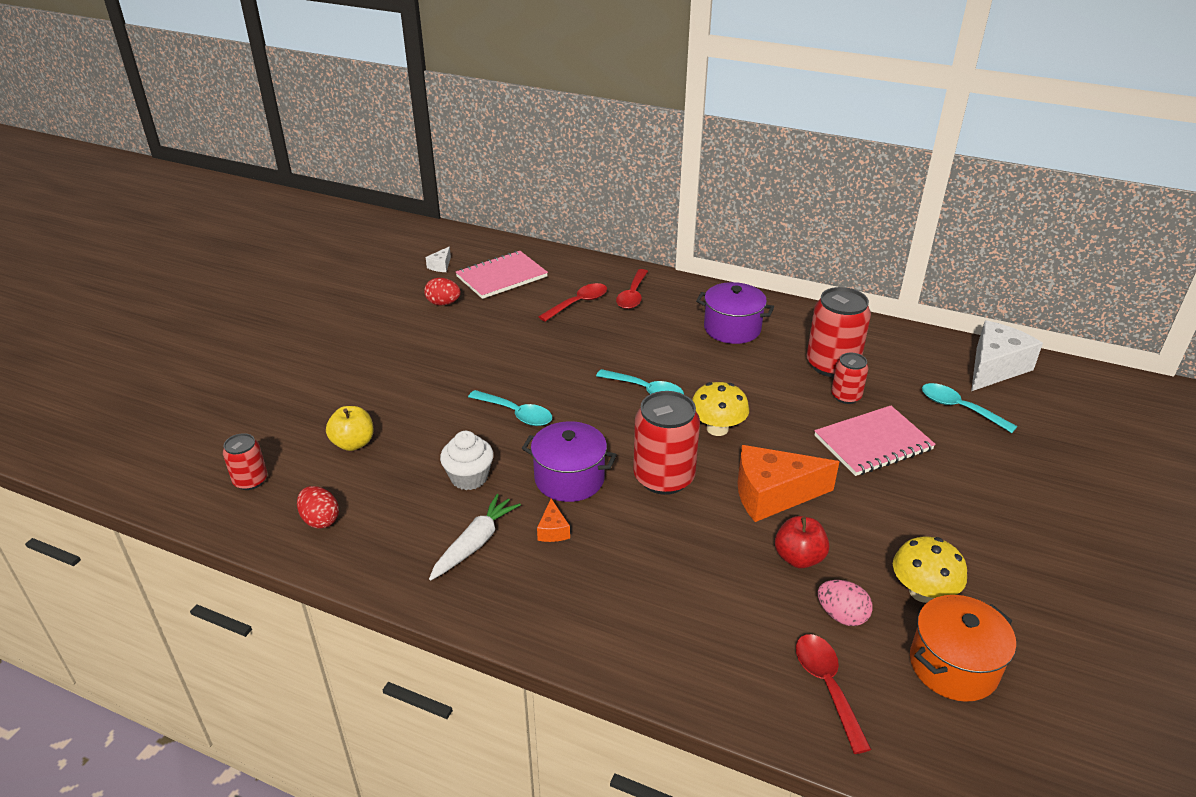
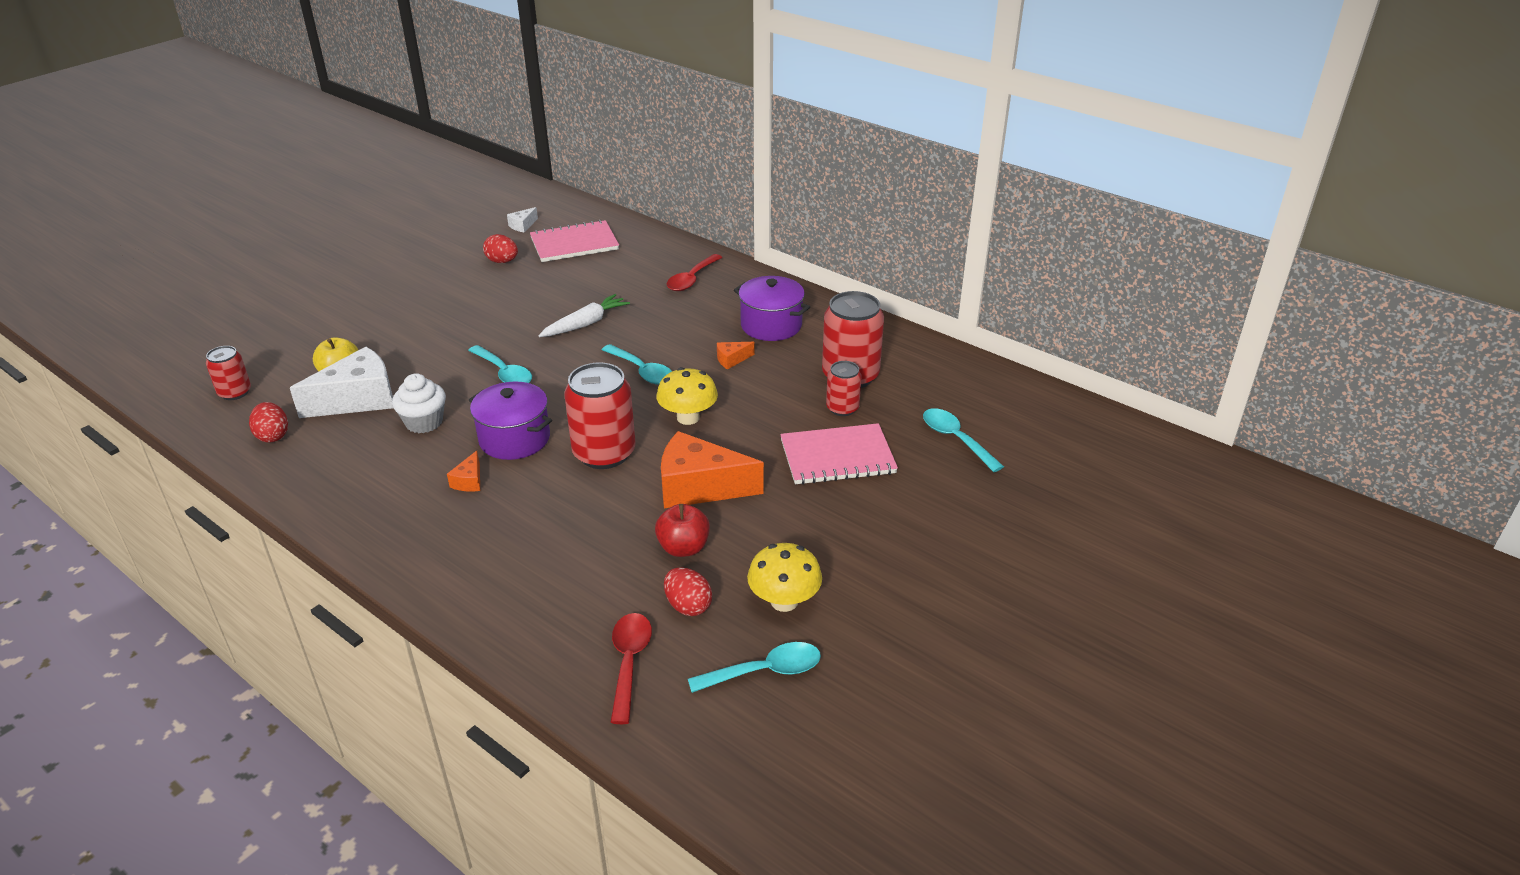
camera: 15 degrees right, 0 degrees up
(475, 543) = (392, 479): white carrot -> white carrot (585, 324)
(578, 303) = (632, 279): red spoon -> none
(719, 366) = (732, 360): none -> orange cheese
(841, 615) = (688, 606): pink egg -> red egg
(953, 666) = (765, 671): orange pot -> turquoise spoon
(994, 368) = (1027, 405): white cheese -> white cheese (358, 399)

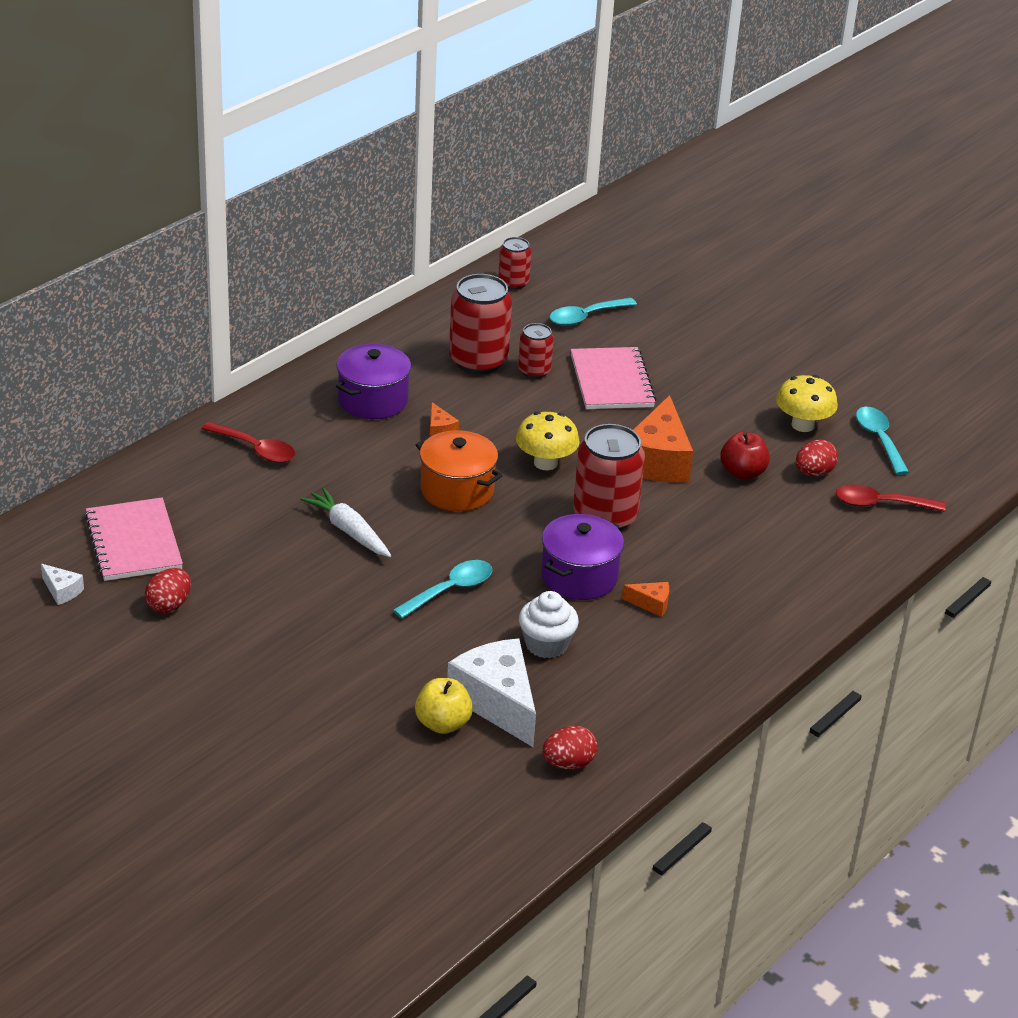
camera: 90 degrees left, 0 degrees up
(235, 392) = (474, 815): red can -> red can (513, 283)
(642, 371) = (457, 490): turquoise spoon -> orange pot

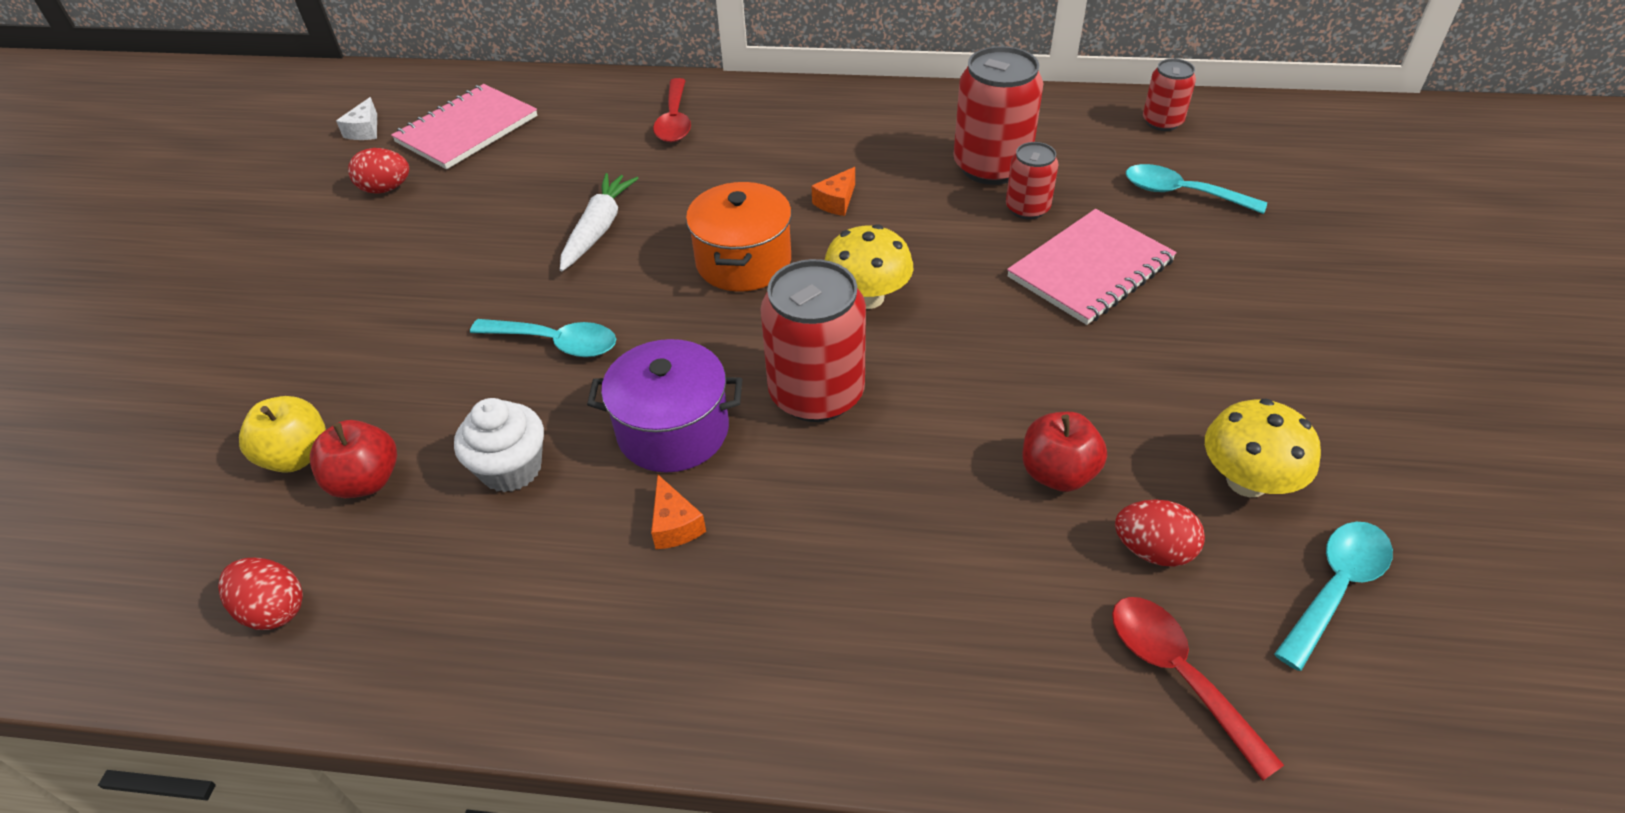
camera: 60 degrees right, 10 degrees up
(373, 400) = (834, 141): purple pot -> none
(497, 702) = (366, 481): white cheese -> red apple
(657, 460) = (983, 382): orange cheese -> none

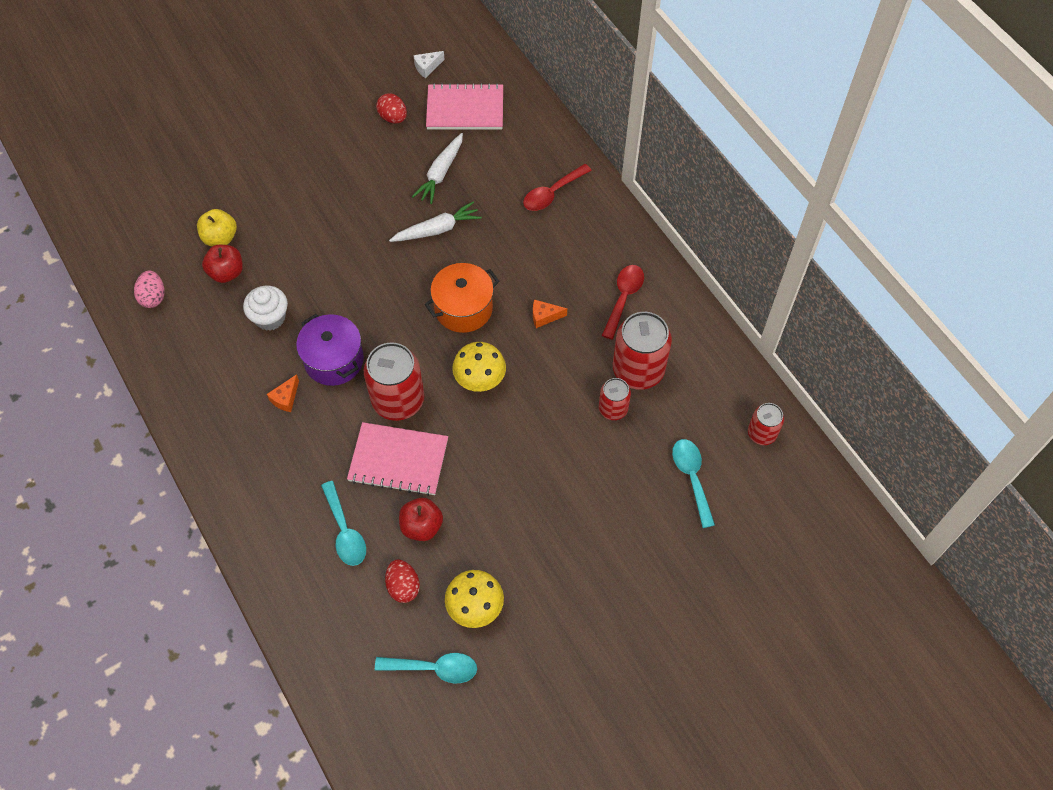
camera: 50 degrees right, 15 degrees up
(274, 609) = (153, 297): red egg -> pink egg
(523, 188) = (441, 173): none -> white carrot
(556, 343) = (349, 275): turquoise spoon -> turquoise spoon (345, 531)
(1090, 269) = (583, 466): pink notebook -> pink notebook (398, 460)
(1177, 674) = (342, 625): red spoon -> red spoon (623, 298)

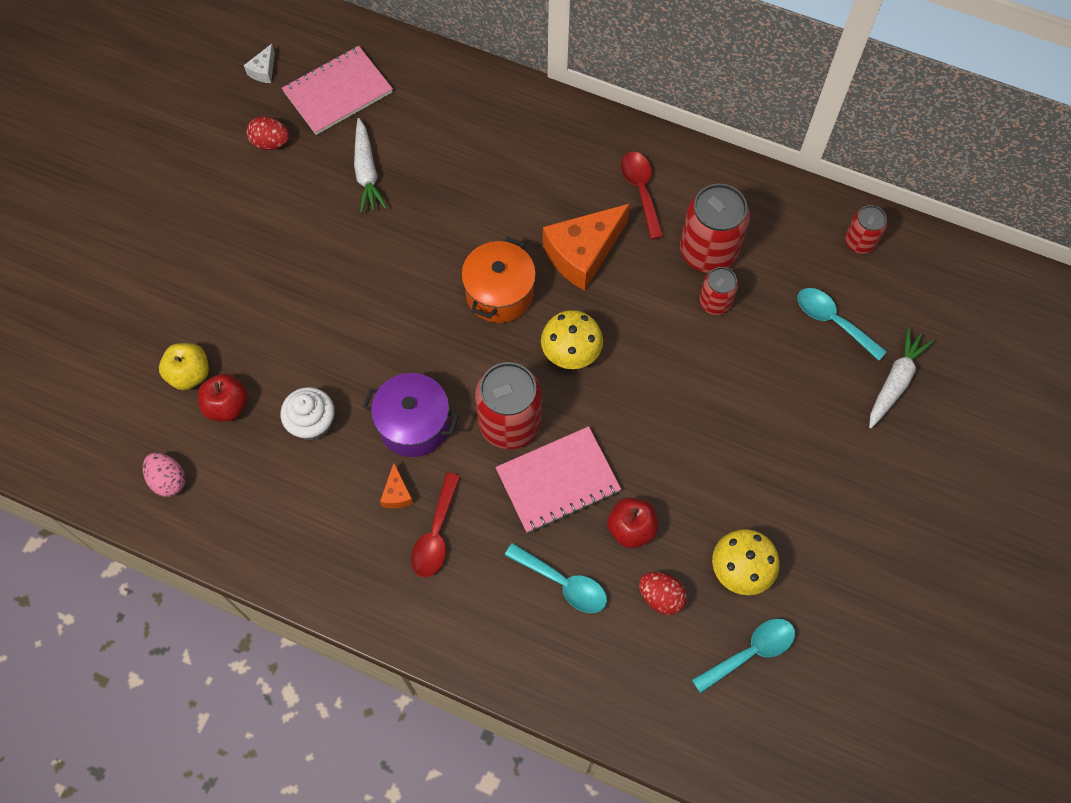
camera: 35 degrees left, 5 degrees up
(437, 229) = (409, 231): white carrot -> white carrot (895, 382)
(544, 316) = (583, 254): orange cheese -> orange cheese, size x2.27
(552, 193) = (493, 128): red spoon -> red spoon (436, 534)

